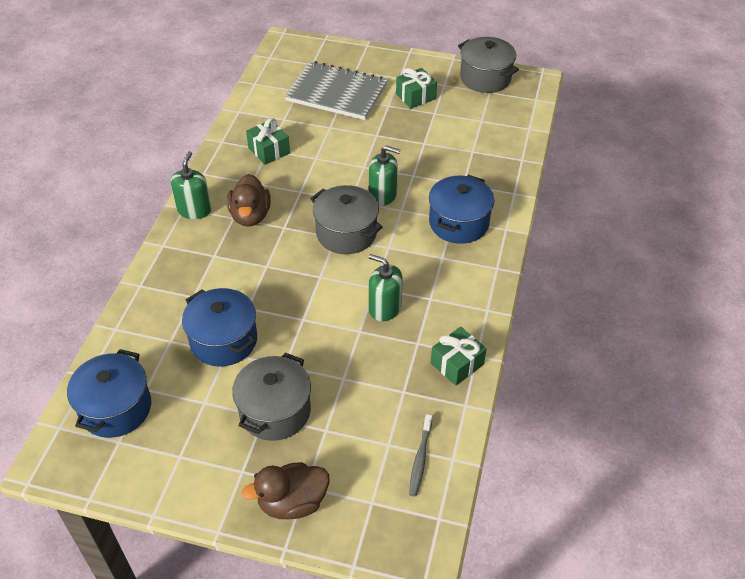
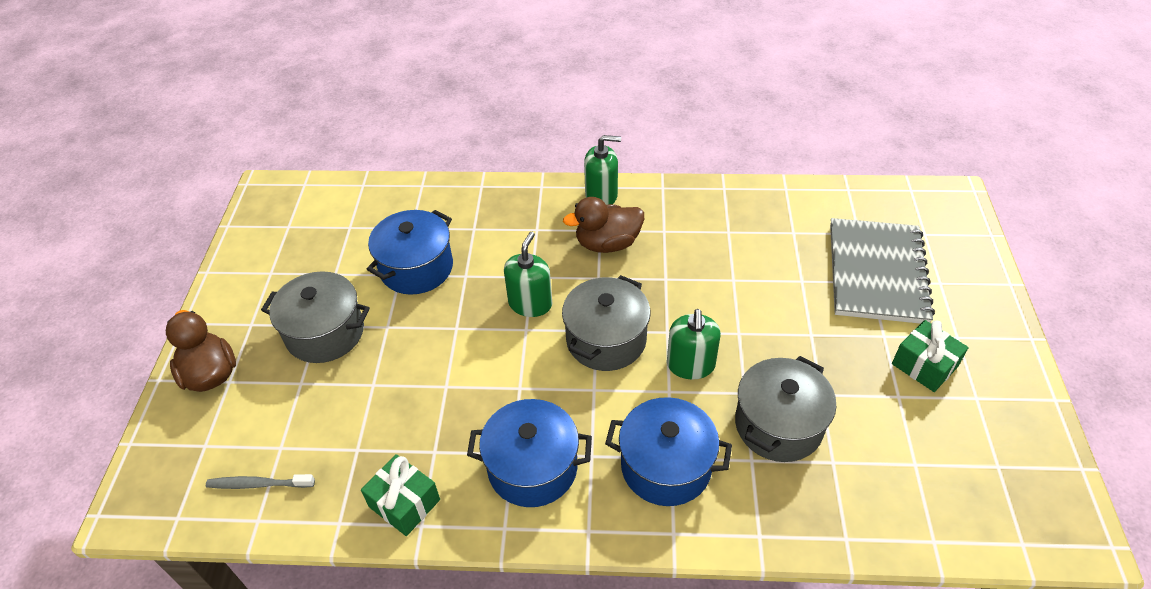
camera: 80 degrees right, 0 degrees up
(116, 408) = (326, 213): blue pot -> blue pot (532, 467)
(269, 150) = (727, 232): green gift -> none
(385, 308) = (486, 405): green soap dispenser -> green soap dispenser (530, 303)
(485, 78) = (1032, 455): grey pot -> grey pot (778, 425)

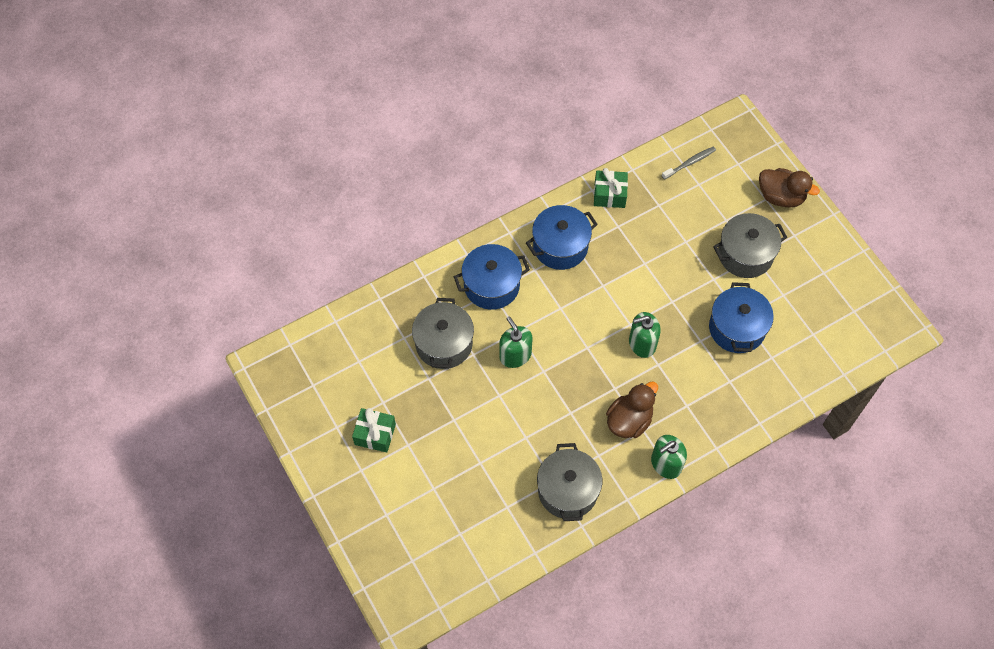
camera: 145 degrees right, 15 degrees up
(530, 303) = (642, 343): green soap dispenser -> green soap dispenser turned 90 degrees clockwise
(606, 340) = (576, 344): grey pot -> grey pot (568, 490)
(877, 273) = (432, 499): grey notebook -> none

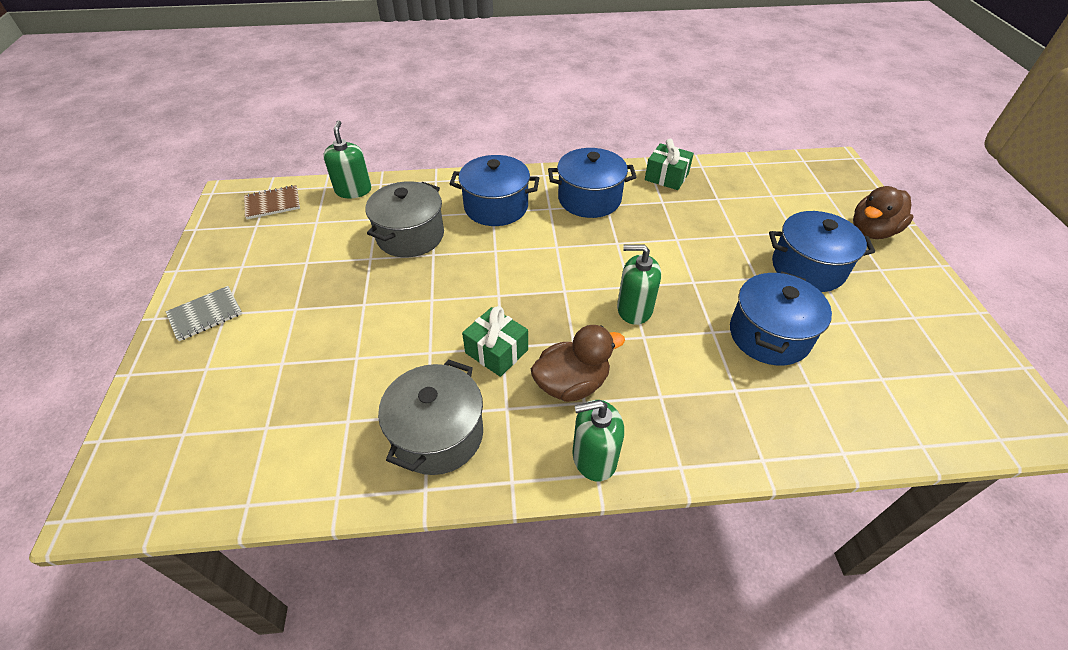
camera: 25 degrees right, 15 degrees down
(307, 357) = (272, 203): none -> brown notebook
(348, 477) = (205, 314): none -> grey notebook
(375, 434) = (271, 286): green gift -> green gift (496, 351)
(515, 355) = (477, 270): green soap dispenser -> green soap dispenser (353, 190)
(689, 163) = (768, 177): grey toothbrush -> none
(745, 254) = (807, 268): grey pot -> blue pot
(781, 196) = (872, 231): brown duck -> brown duck turned 90 degrees clockwise

